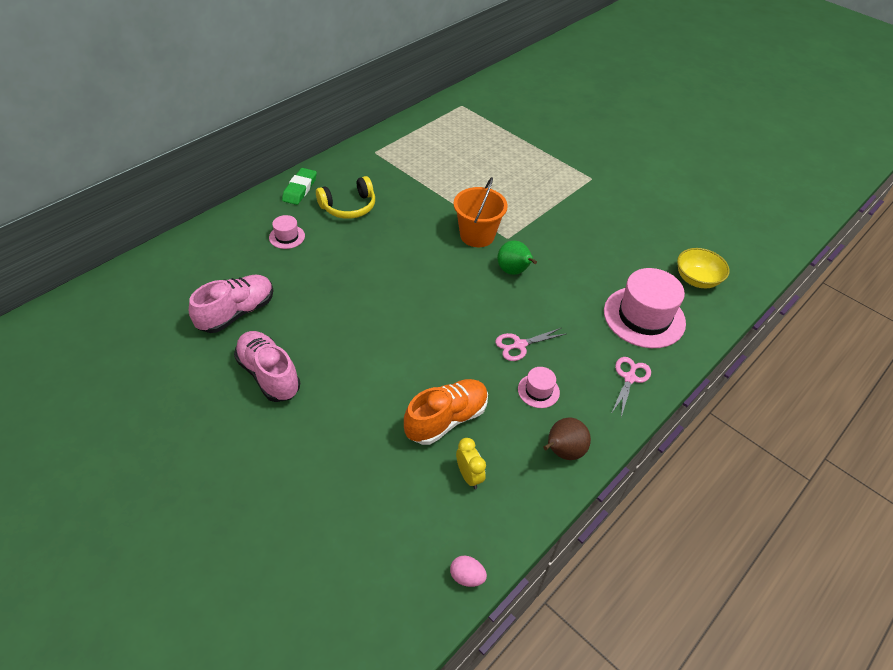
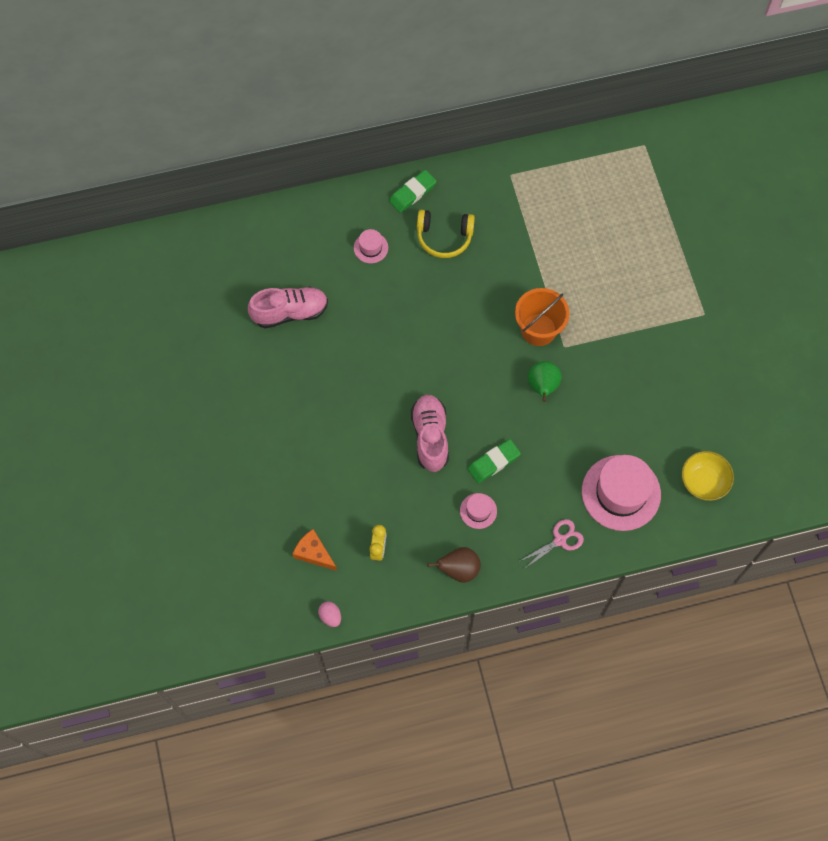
camera: 35 degrees right, 20 degrees up
(269, 375) = (285, 386): pink shoe -> pink shoe (430, 437)
(402, 518) = (314, 553): none -> orange cheese
(446, 419) = (392, 496): orange shoe -> none
(519, 345) = (493, 462): pink scissors -> green eraser

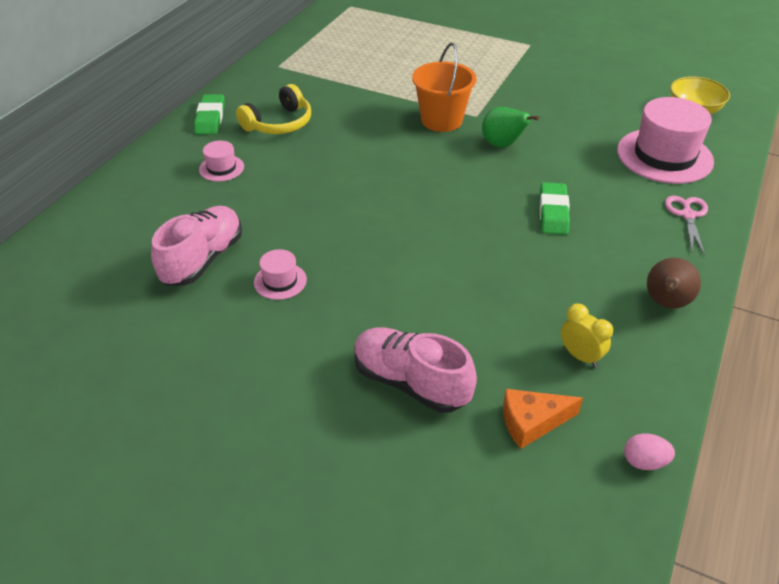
camera: 50 degrees left, 25 degrees down
(430, 437) = (476, 239): pink shoe -> pink shoe (410, 382)
(478, 511) = (601, 251): pink hat -> pink hat (280, 281)

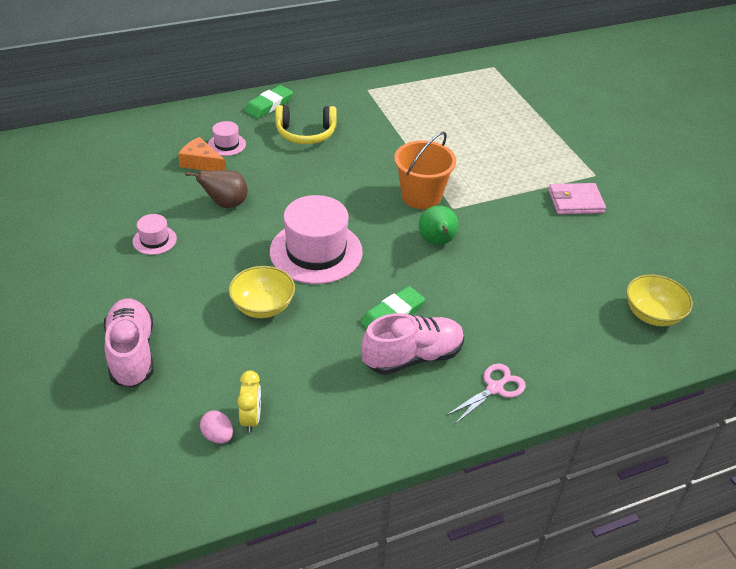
camera: 40 degrees right, 0 degrees up
(203, 259) = (134, 198): pink shoe -> pink shoe (412, 357)
(455, 270) = (263, 306): none -> yellow bowl
(532, 422) = (159, 431): orange cheese -> orange cheese (201, 163)
(545, 68) = (575, 201): none -> pink wallet
(644, 462) = (183, 509): pink egg -> pink egg (218, 436)
(664, 156) = (557, 333): pink hat -> pink hat (316, 252)
(665, 303) = (366, 433): brown pear -> brown pear (225, 204)

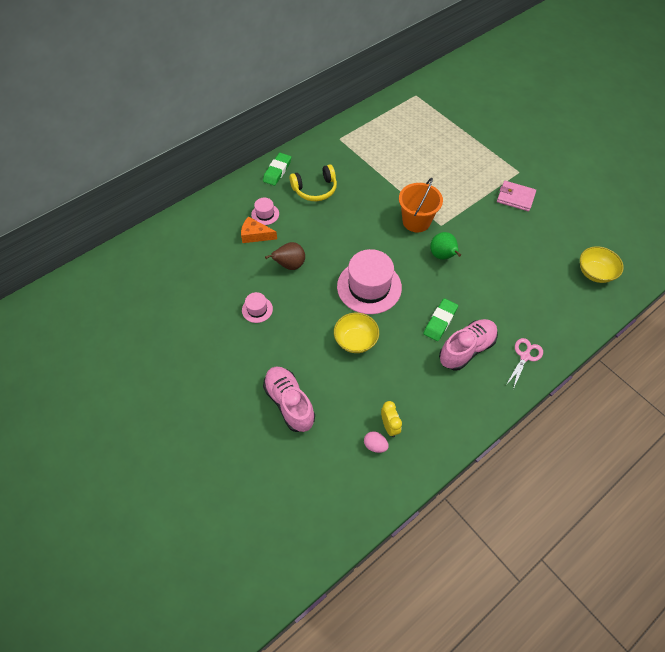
camera: 15 degrees left, 15 degrees up
(575, 201) = (515, 197): pink wallet -> pink wallet turned 45 degrees clockwise

